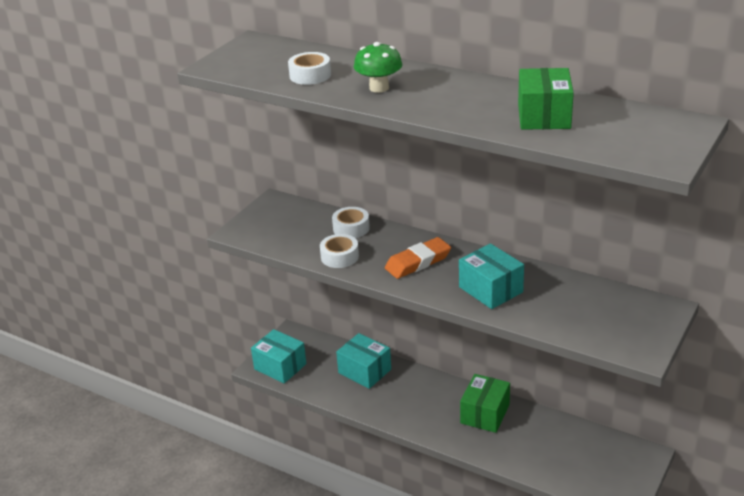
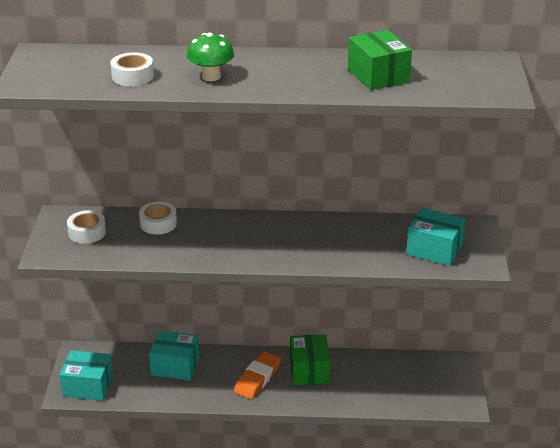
camera: 30 degrees left, 0 degrees up
(339, 256) = (168, 252): white tape -> white tape (87, 232)
(418, 262) = (245, 239): orange eraser -> orange eraser (257, 378)
(491, 289) = (327, 246): turquoise box -> turquoise box (434, 249)

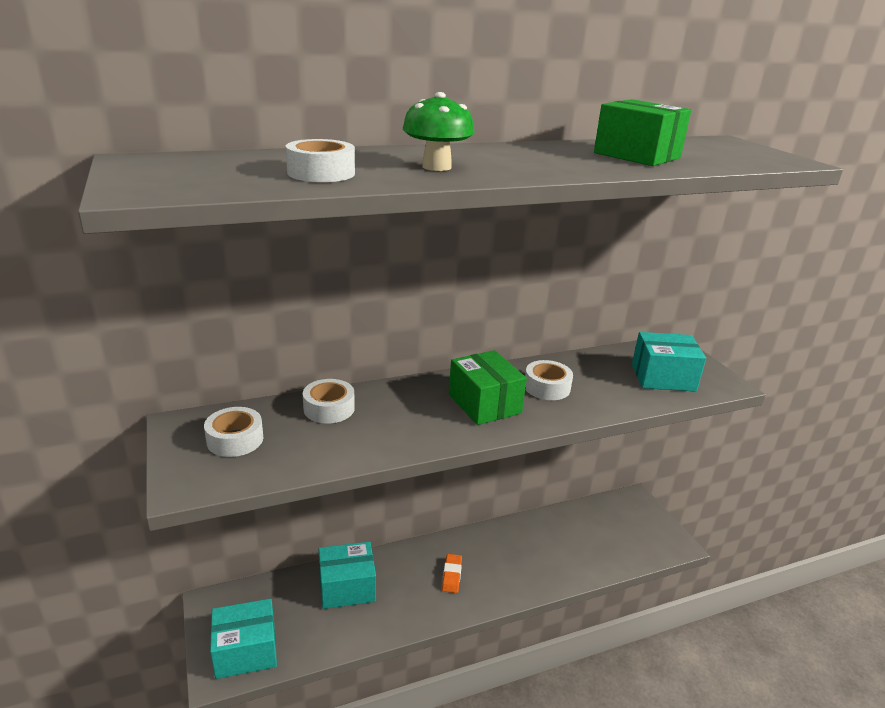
camera: 25 degrees left, 5 degrees down
(257, 378) = (452, 575): orange eraser -> orange eraser, size x0.60
(309, 370) = (500, 549): green box -> green box (484, 404)
(329, 239) = (547, 387): none -> white tape

